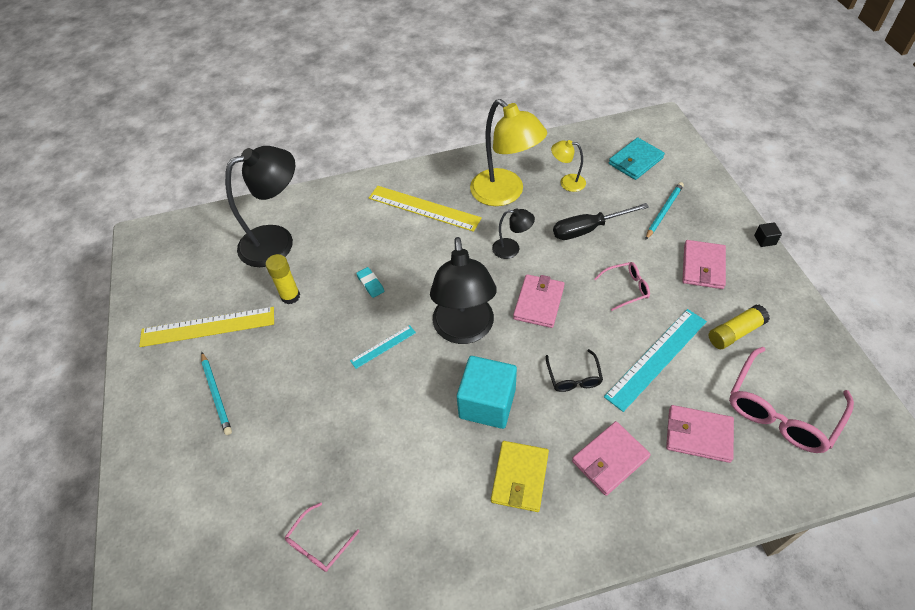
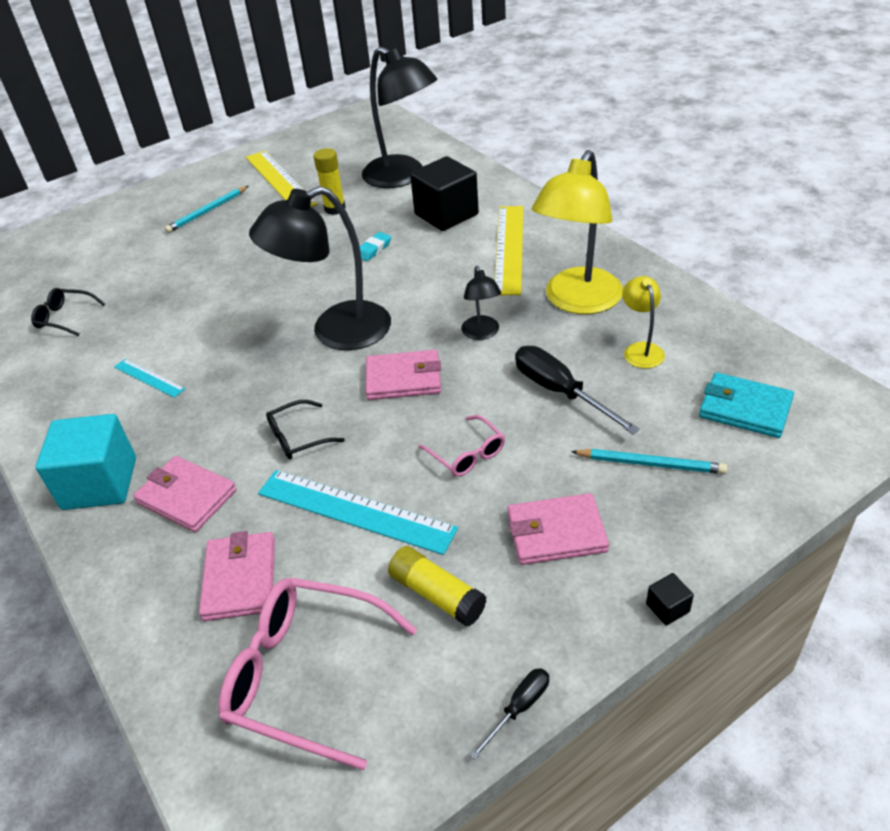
camera: 70 degrees right, 10 degrees down
(318, 544) = (65, 317): pink glasses -> black glasses
(354, 229) = (446, 214): none -> black cube
(383, 346) = (293, 284): turquoise ruler -> turquoise ruler (149, 378)
(487, 403) = (241, 377): turquoise cube -> turquoise cube (100, 483)
(519, 477) = (151, 427): yellow wallet -> none
(816, 317) = (519, 708): none -> black screwdriver

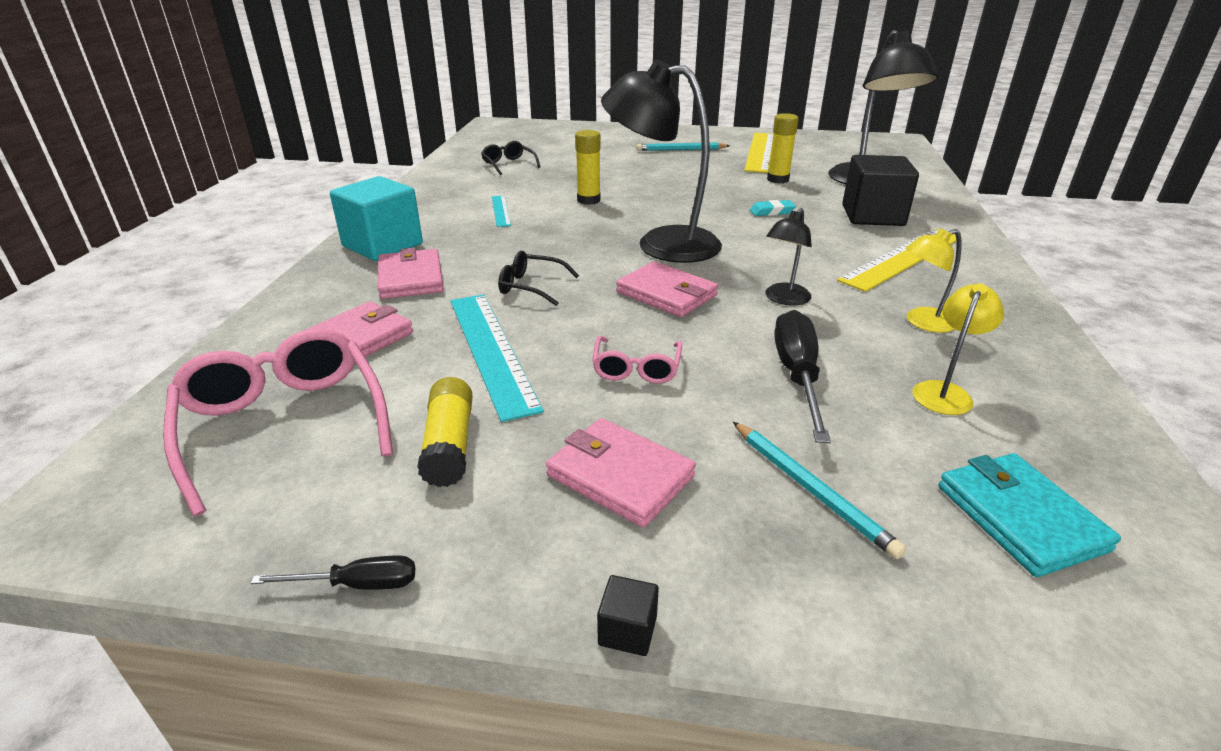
camera: 40 degrees right, 10 degrees down
(211, 319) = (588, 200): none -> yellow glue stick
(577, 301) = (922, 322): yellow lamp -> yellow lamp, size x0.48

